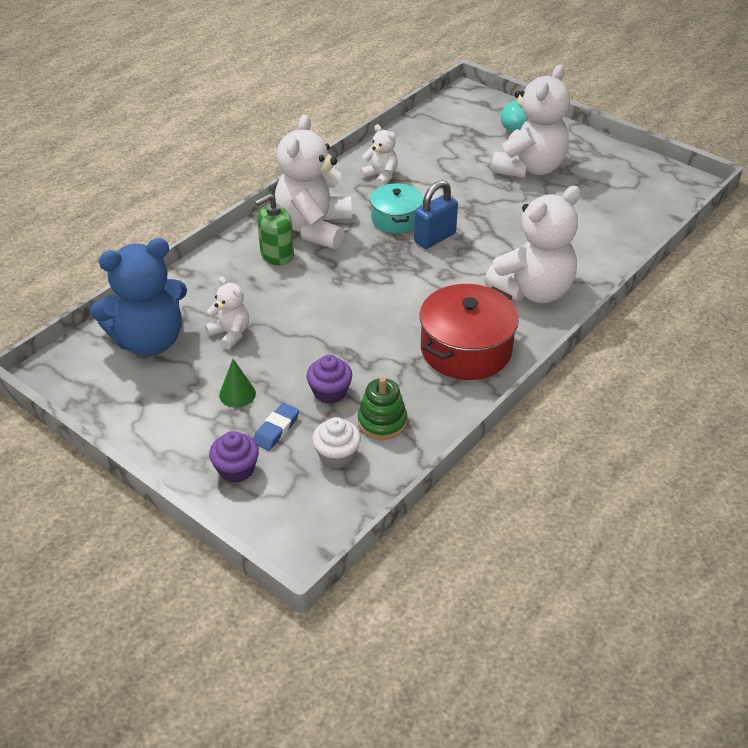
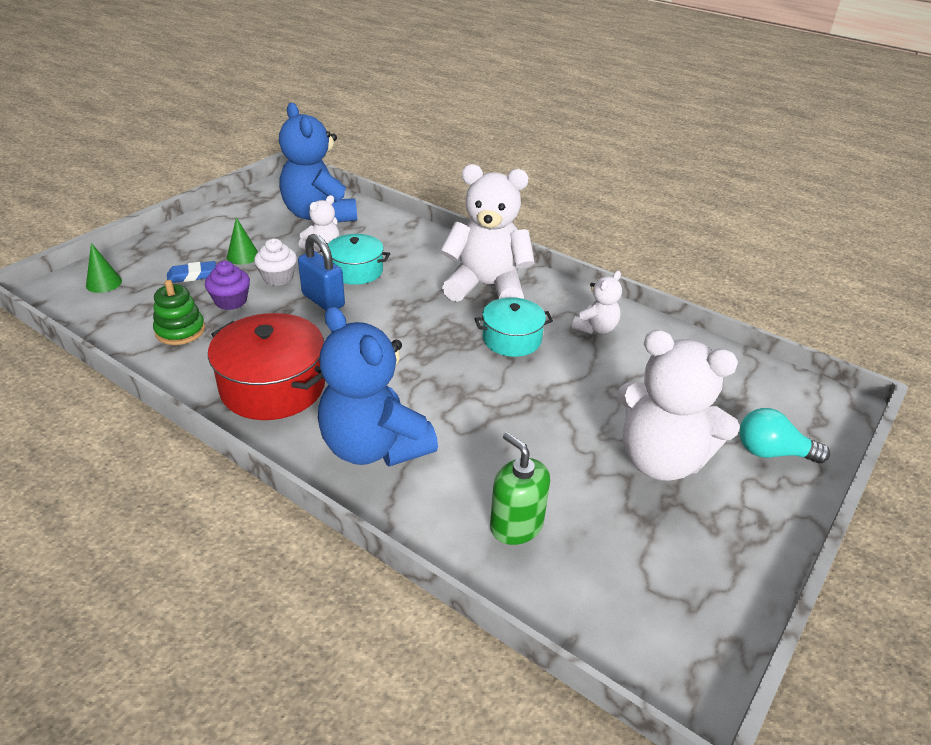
camera: 85 degrees right, 5 degrees down
(236, 469) = (153, 259): purple cupcake -> none
(276, 429) = (192, 275): blue eraser -> blue eraser turned 45 degrees counterclockwise
(277, 255) = (438, 267): green soap dispenser -> green soap dispenser (516, 525)
(278, 308) = (356, 271): none -> turquoise pot
(286, 503) = (104, 283): none -> green cone
(337, 455) = (147, 306): white cupcake -> white cupcake (278, 278)
(435, 238) = (478, 368): blue padlock -> blue padlock (323, 300)
(533, 291) = (374, 447): white teddy bear -> blue teddy bear

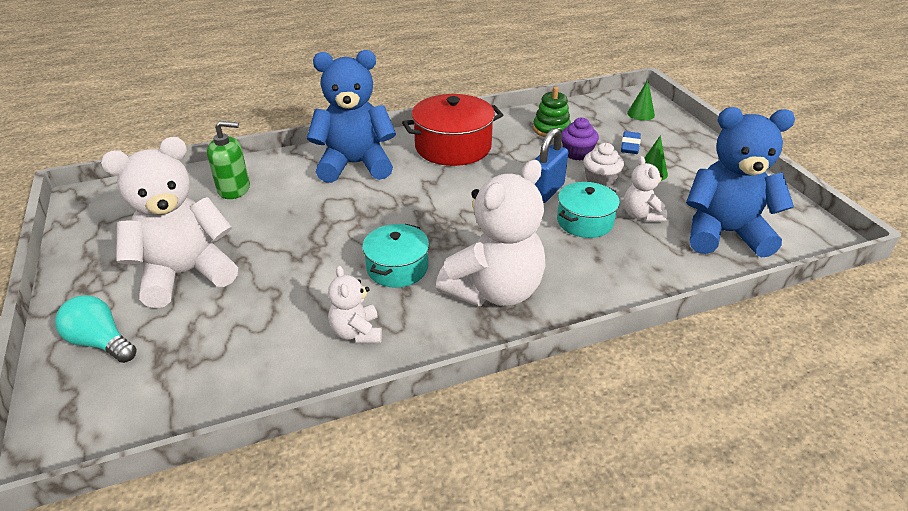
camera: 125 degrees right, 0 degrees up
(323, 300) = (546, 191): blue padlock -> blue padlock turned 45 degrees counterclockwise
(772, 452) = (101, 342): turquoise light bulb -> turquoise light bulb turned 105 degrees counterclockwise

